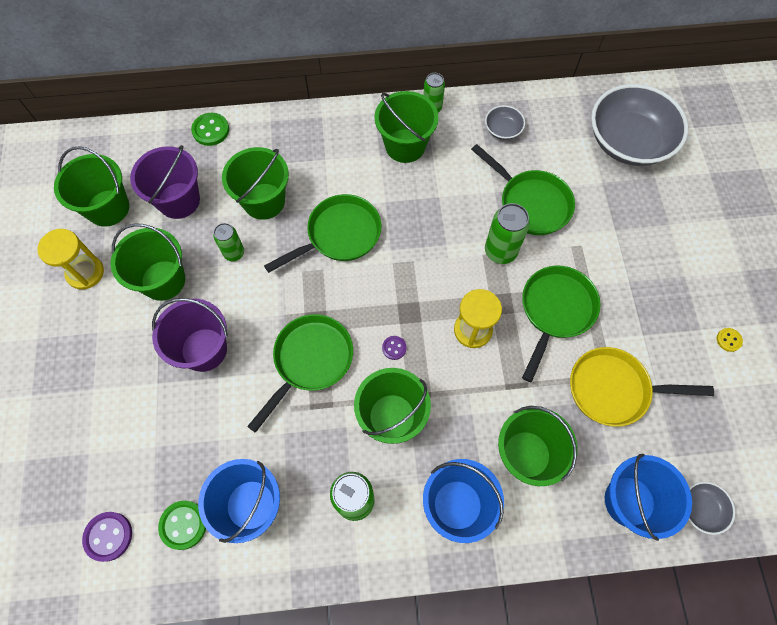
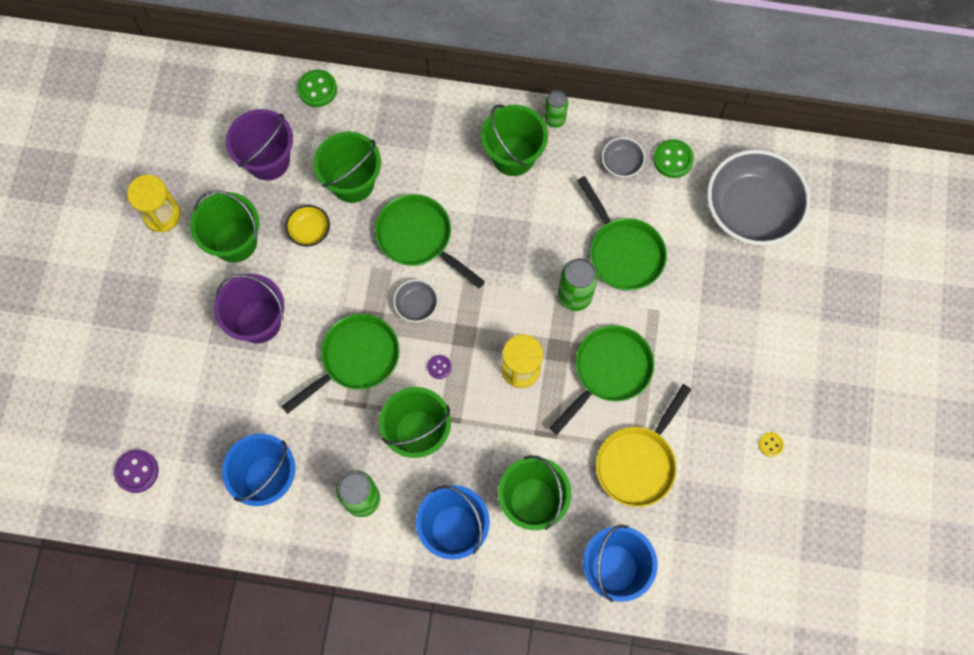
camera: 15 degrees right, 5 degrees up
(108, 208) = (197, 151): green bucket -> none
(183, 525) = (204, 479): green button -> green button (673, 159)
(234, 253) = (309, 231): green can -> yellow bowl
(339, 235) = (418, 238): green pan -> green pan turned 120 degrees counterclockwise
(614, 389) = (638, 462): yellow pan -> yellow pan turned 75 degrees counterclockwise
(701, 509) = (679, 593): grey bowl -> grey bowl (416, 305)

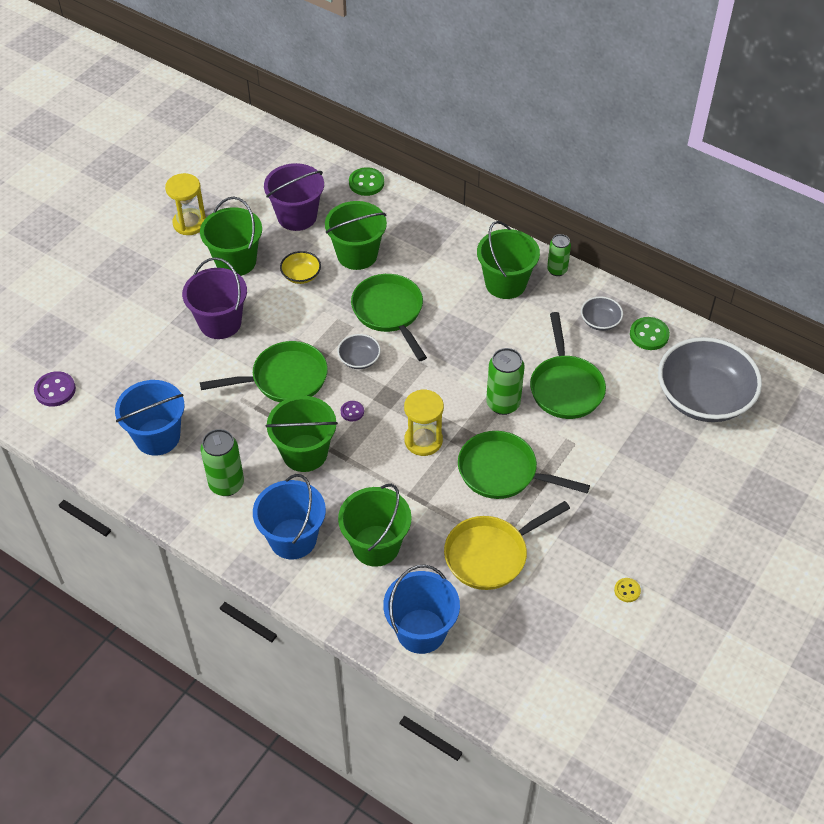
camera: 25 degrees right, 20 degrees down
(609, 371) = (503, 472): green pan -> green pan turned 135 degrees counterclockwise

